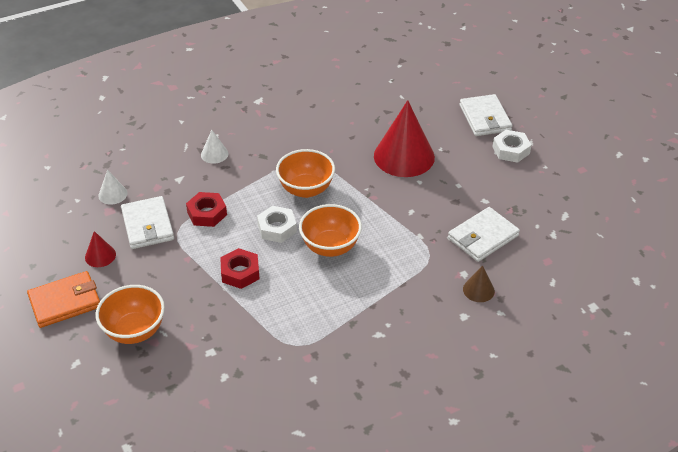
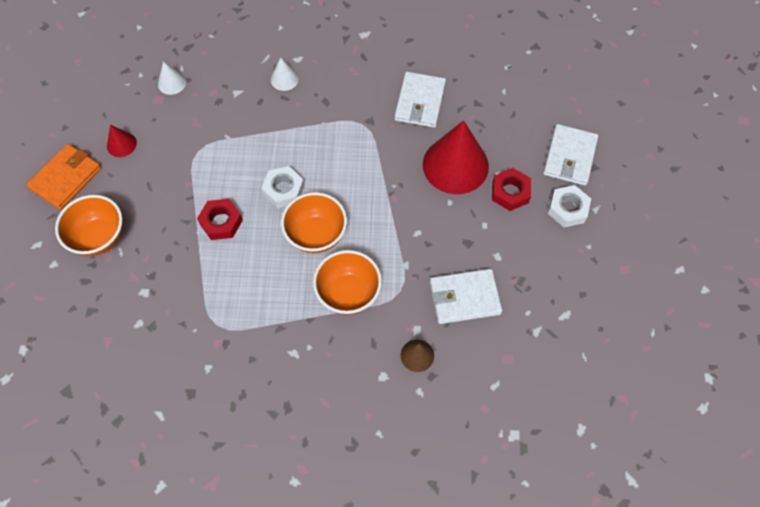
camera: 30 degrees right, 20 degrees up
(65, 302) = (66, 178): orange wallet -> orange wallet turned 60 degrees counterclockwise
(147, 225) = (178, 131): white wallet -> white wallet (420, 102)
(207, 213) = (235, 143): red nut -> red nut (510, 192)
(306, 189) = (338, 159): orange bowl -> orange bowl (348, 293)

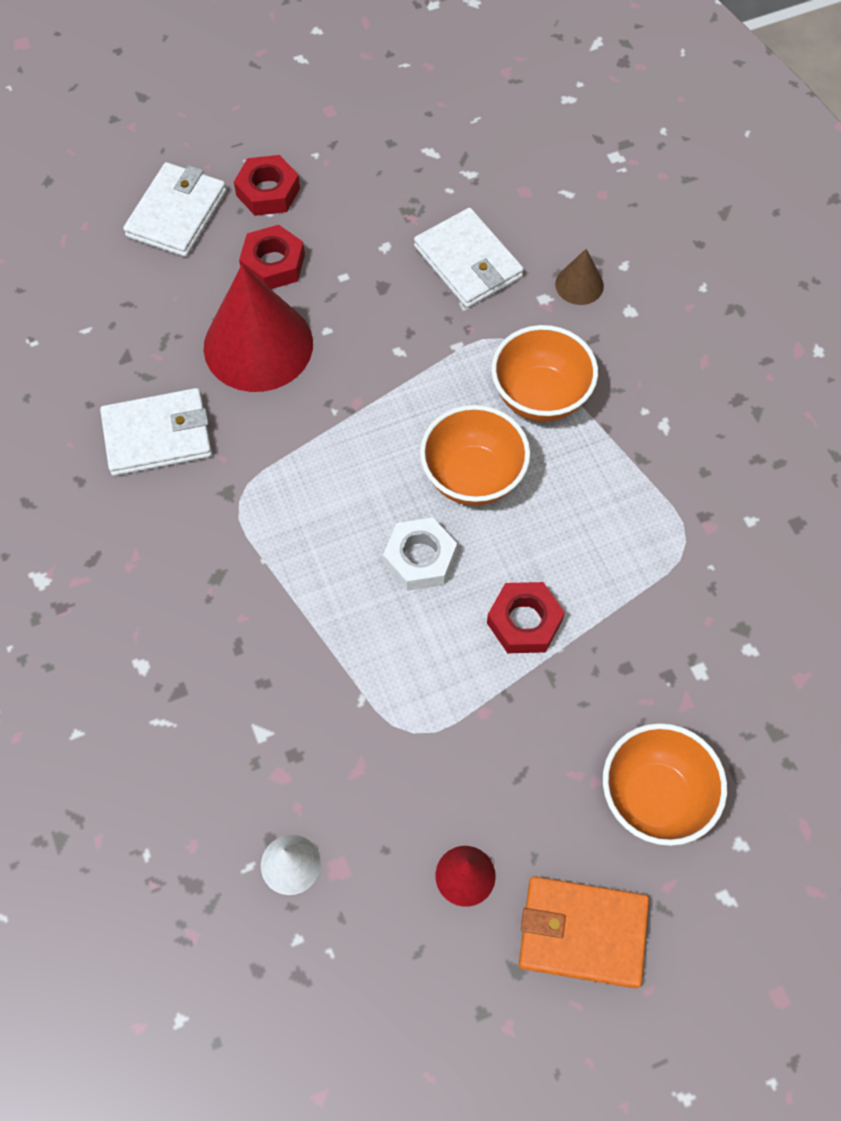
camera: 115 degrees left, 0 degrees up
(284, 79) = (197, 665): white cone -> none
(567, 209) = (268, 192): white nut -> red nut
(569, 157) = (177, 213): white wallet -> white wallet turned 60 degrees counterclockwise

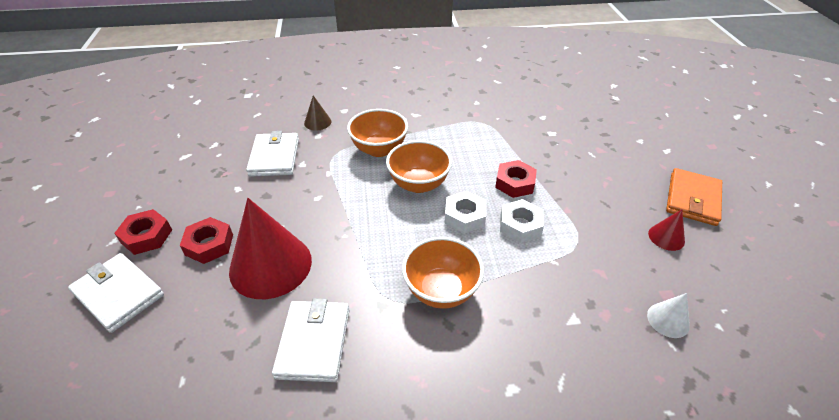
camera: 75 degrees left, 20 degrees down
(424, 642) = (520, 225): none -> white nut
(468, 262) = (274, 157): white wallet -> white wallet turned 75 degrees counterclockwise
(654, 797) = (617, 160): orange bowl -> orange bowl (441, 290)

